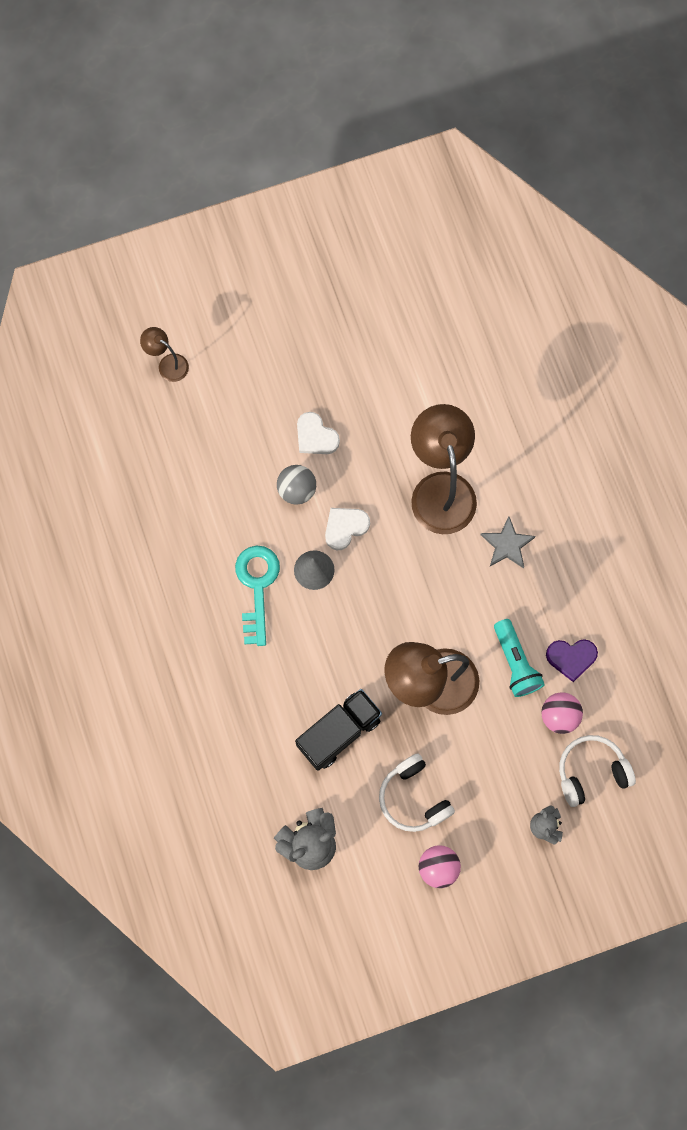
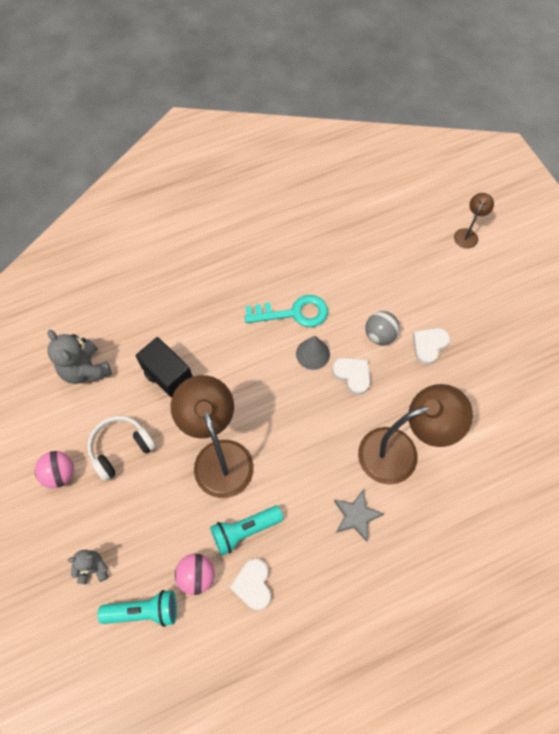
camera: 85 degrees right, 10 degrees down
(571, 658) = (253, 585): purple heart -> white heart
(591, 772) = (144, 611): white headphones -> turquoise flashlight

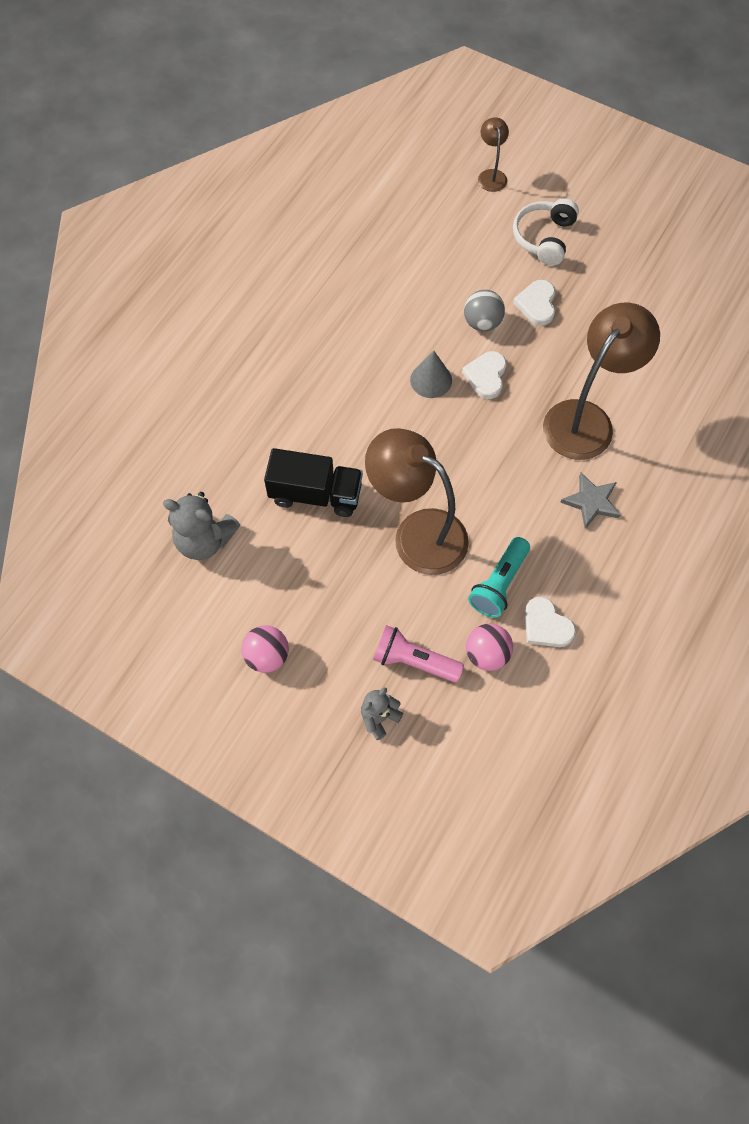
camera: 35 degrees left, 0 degrees up
(121, 449) = (311, 591): white headphones -> white headphones (544, 238)
(144, 611) = (462, 720): turquoise flashlight -> none
(146, 545) = (414, 661): none -> pink flashlight
(293, 313) = (379, 352): turquoise key -> none
(352, 375) = (486, 376): white heart -> white heart turned 90 degrees counterclockwise

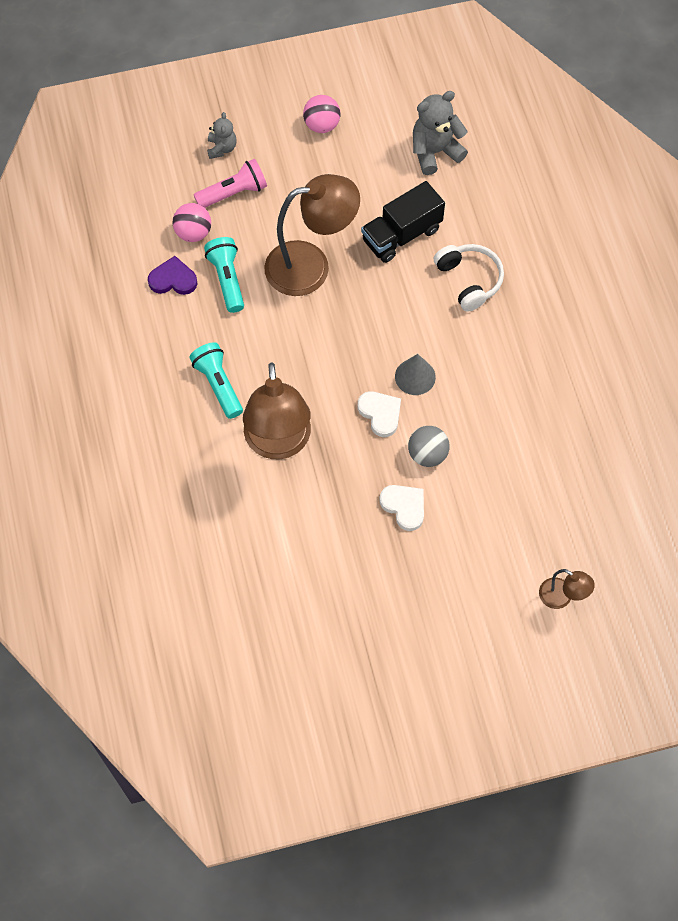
camera: 135 degrees right, 0 degrees up
(544, 238) = (459, 574): white headphones -> white headphones (469, 280)
(546, 625) = (173, 279): white heart -> purple heart
(591, 502) = (218, 385): grey star -> turquoise flashlight

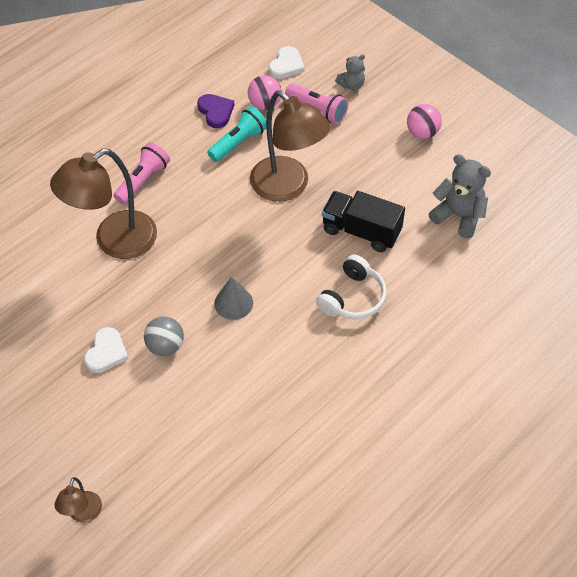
camera: 60 degrees right, 10 degrees down
(218, 385) = (143, 181): turquoise flashlight -> pink flashlight
(380, 414) = (183, 295): white heart -> white heart (286, 65)

